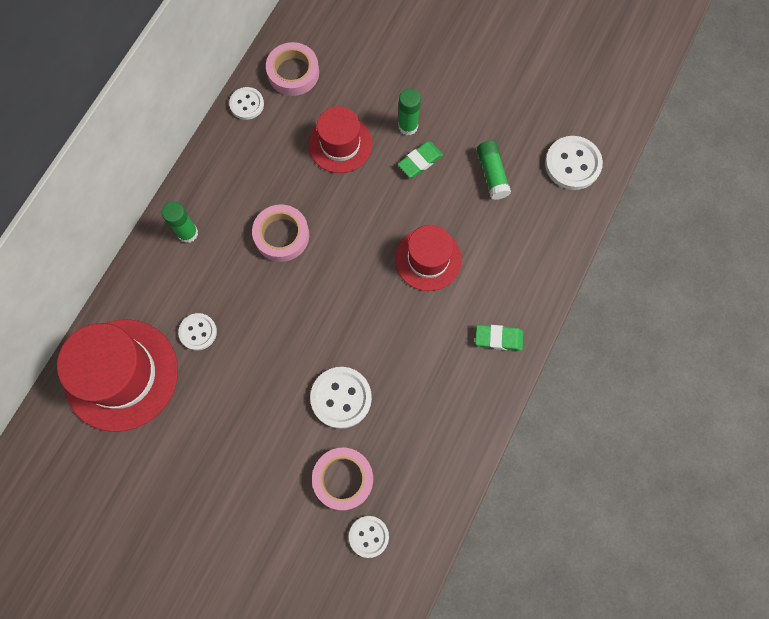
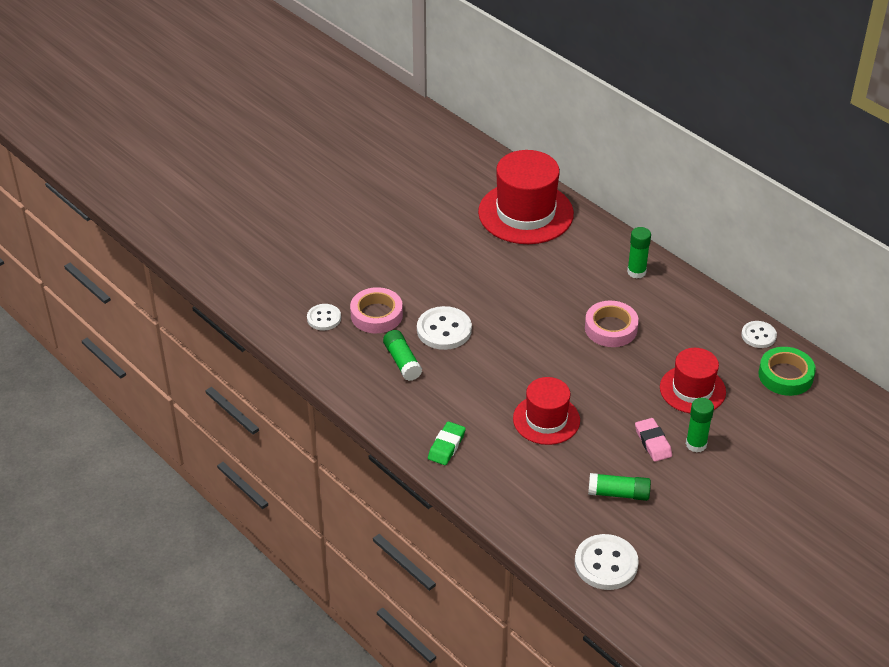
camera: 110 degrees right, 30 degrees down
(198, 332) = (542, 260): white button -> none
(293, 72) = (785, 375): pink tape -> green tape
(403, 423) = (402, 362): none -> green glue stick
(420, 161) = (653, 442): green eraser -> pink eraser

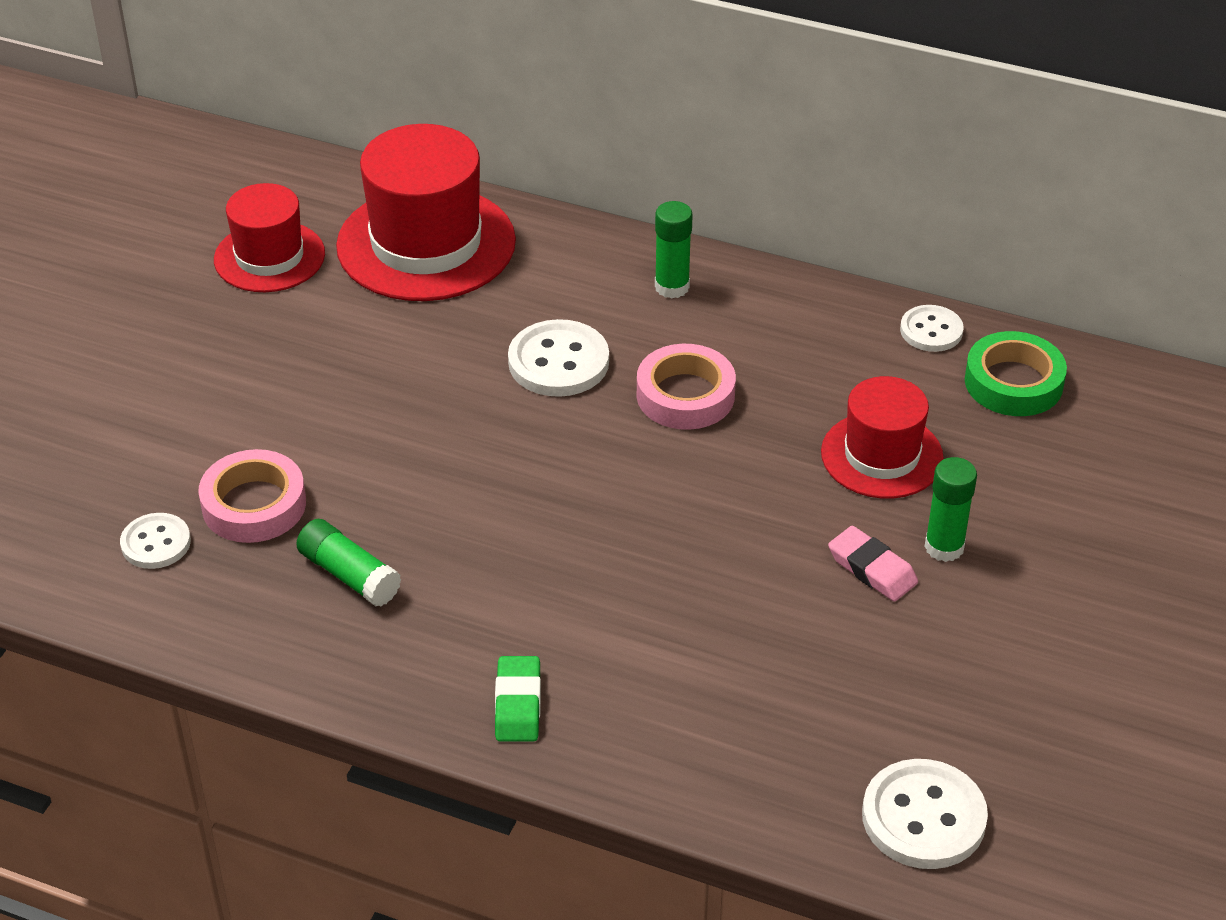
camera: 25 degrees left, 0 degrees up
(444, 330) = (395, 492): white button -> white button (558, 362)
(546, 419) = (668, 592): red hat -> red hat (269, 257)
(618, 493) = (869, 681): green glue stick -> none

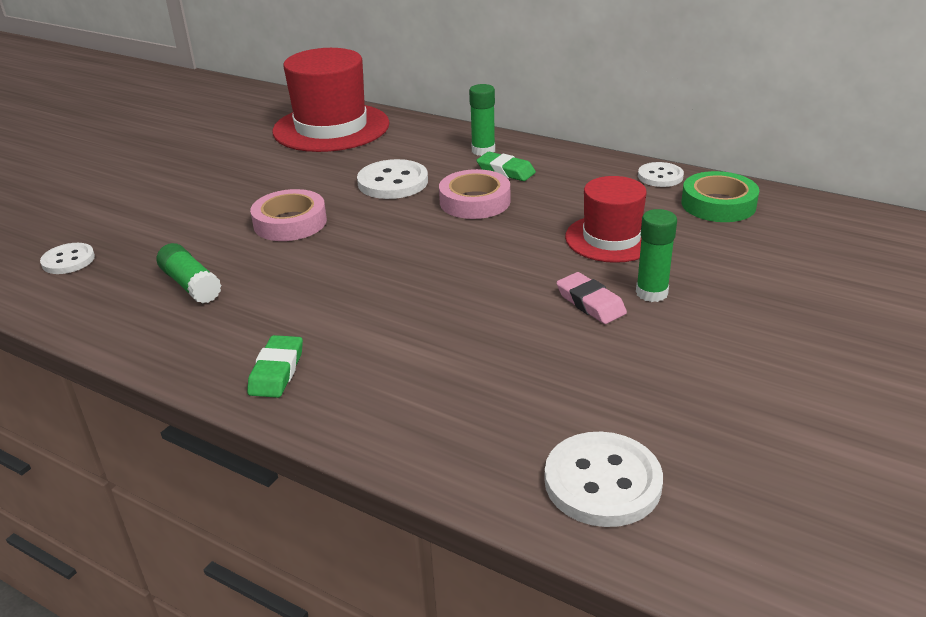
camera: 10 degrees right, 10 degrees down
(254, 505) = (148, 244): pink tape -> pink tape (290, 222)
(269, 257) = (231, 130): red hat -> none
(714, 330) = (506, 171): none -> green eraser

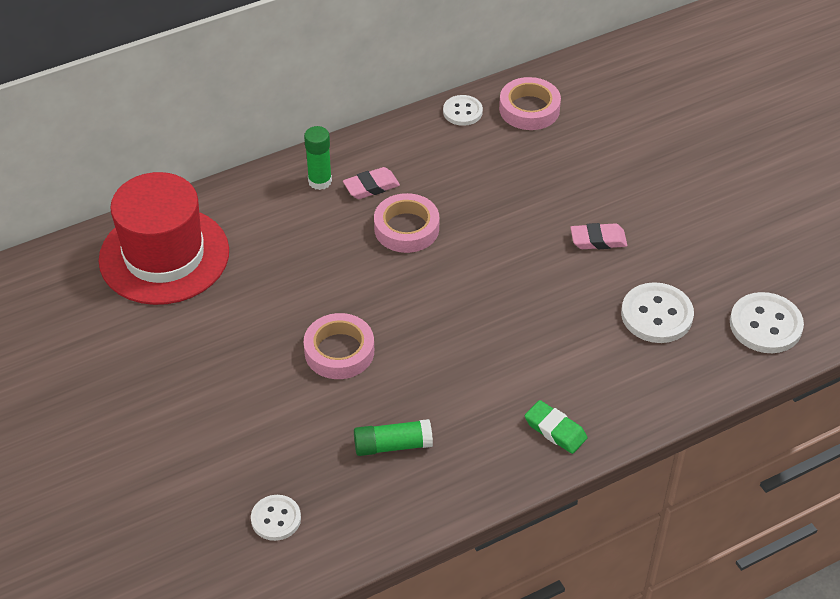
camera: 60 degrees left, 15 degrees up
(393, 182) = (325, 261): white button -> white button (656, 315)
(506, 171) = (371, 186): green eraser -> pink eraser
(611, 238) = (527, 186): red hat -> none
(651, 293) = (610, 206): green glue stick -> none
(718, 204) = (529, 109): green tape -> pink tape

